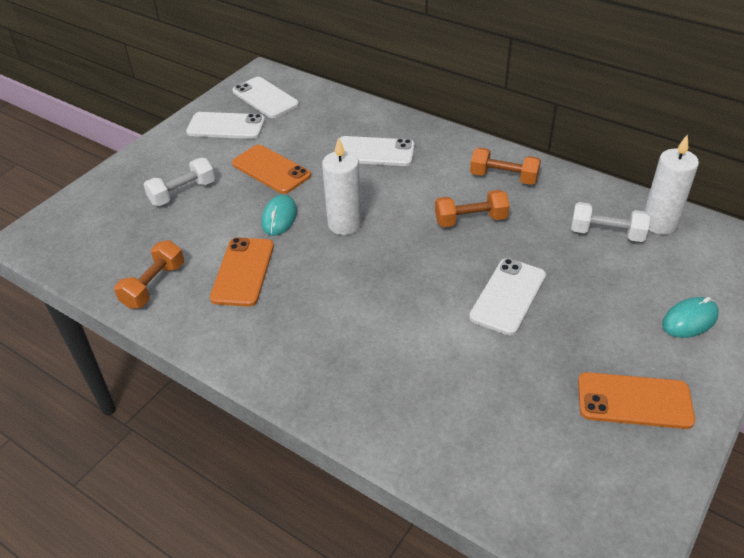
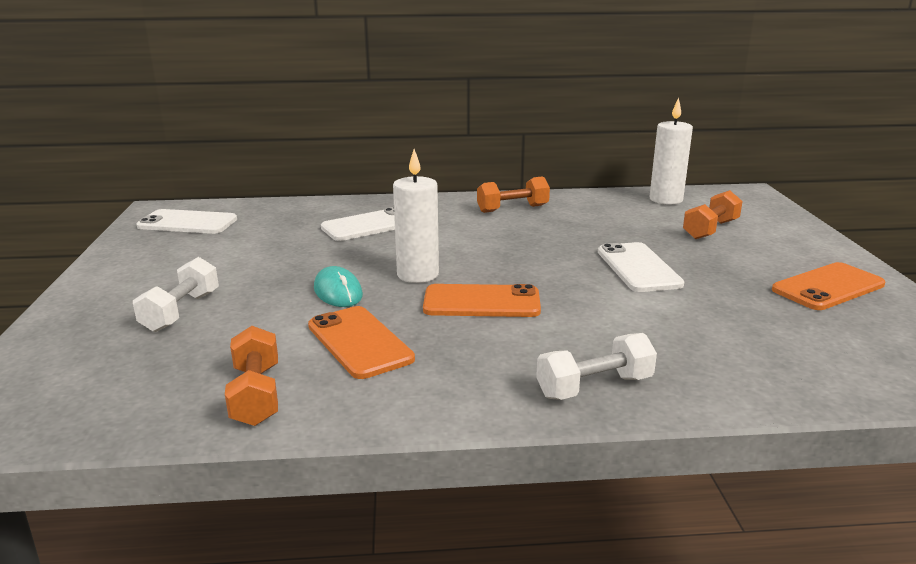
camera: 40 degrees left, 20 degrees down
(226, 126) = (166, 251): white phone -> none
(271, 169) = (273, 264): orange phone -> orange phone (481, 302)
(470, 220) = (529, 238): orange dumbbell -> orange dumbbell (710, 229)
(606, 233) = (642, 214): white dumbbell -> white dumbbell (594, 387)
(689, 320) = (775, 236): turquoise mouse -> none

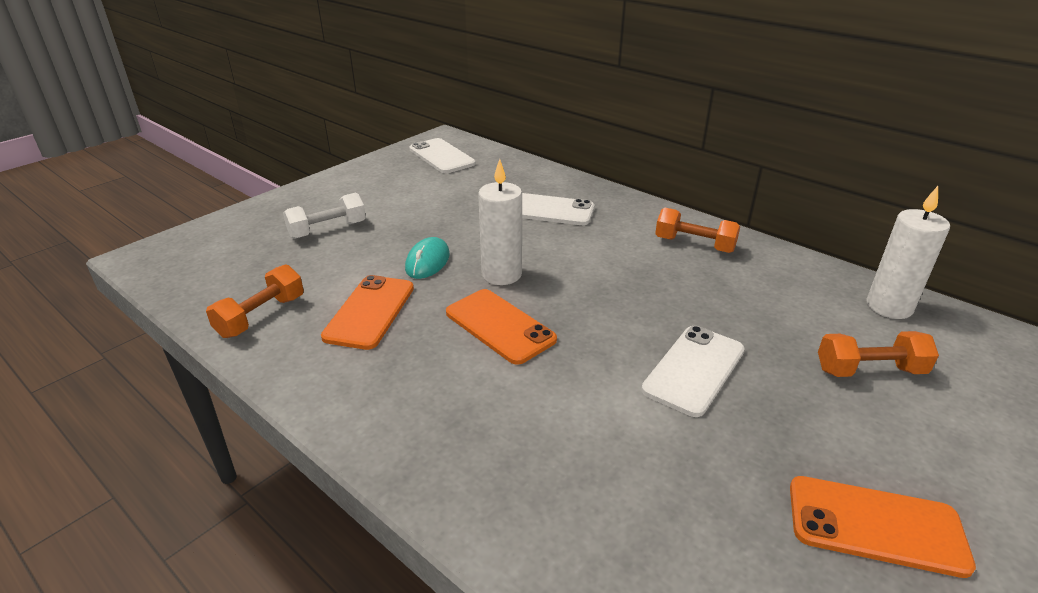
camera: 45 degrees right, 10 degrees up
(594, 387) = (436, 456): white dumbbell -> none

